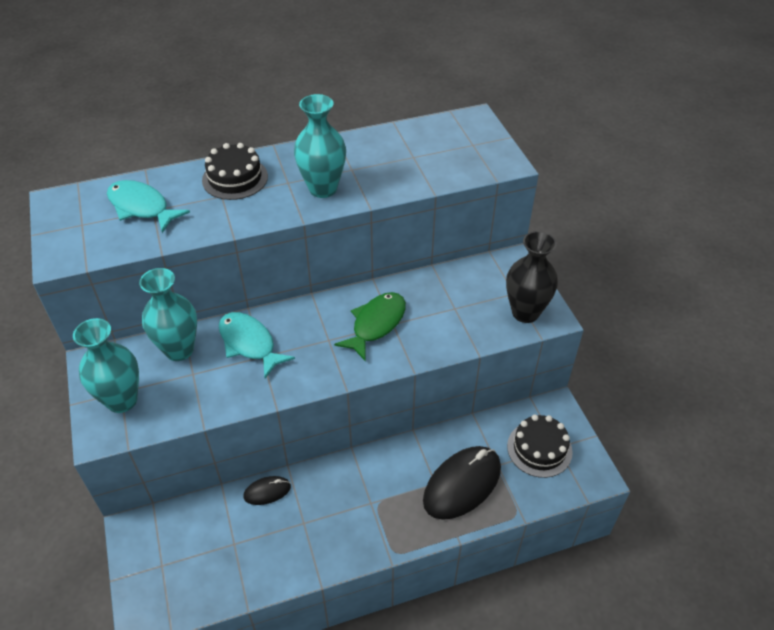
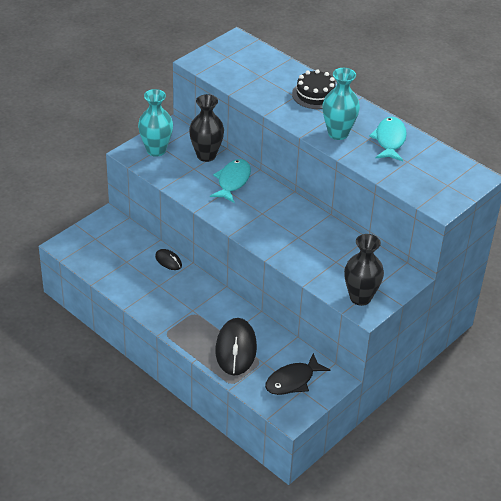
camera: 60 degrees right, 5 degrees down
(141, 207) = (258, 71): turquoise fish -> turquoise fish (389, 140)
(179, 350) = (206, 155): turquoise vase -> black vase
(376, 324) = (291, 229): green fish -> none
(462, 484) = (236, 349): black mouse -> black mouse turned 75 degrees clockwise
(539, 449) = (292, 381): black cake -> black fish

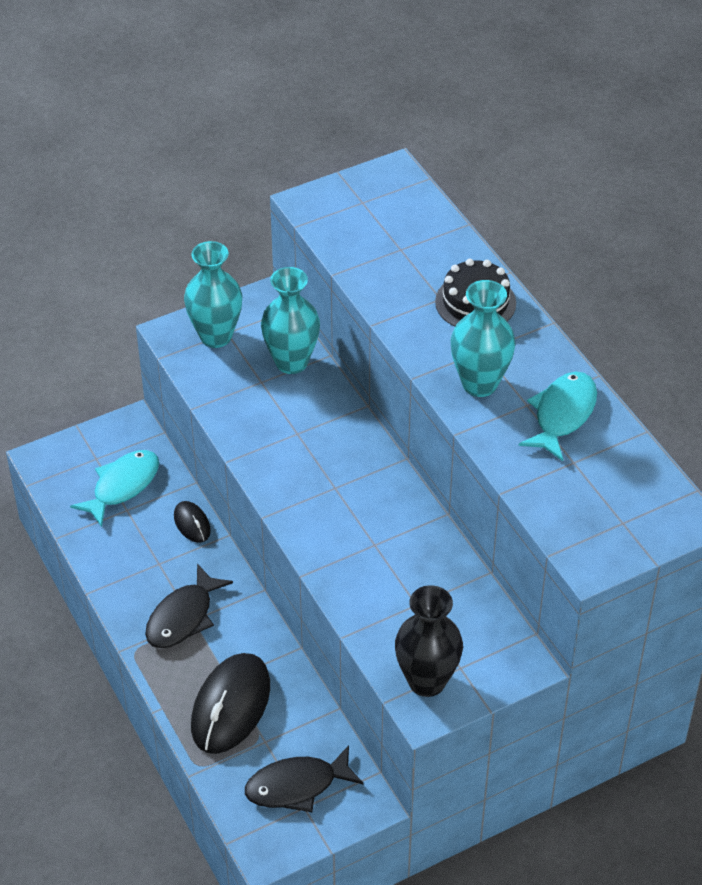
camera: 20 degrees right, 5 degrees up
(186, 310) = (183, 617): none -> black fish
(206, 155) = (291, 362): black vase -> turquoise vase
(232, 181) = (313, 418): turquoise fish -> turquoise fish (122, 486)

